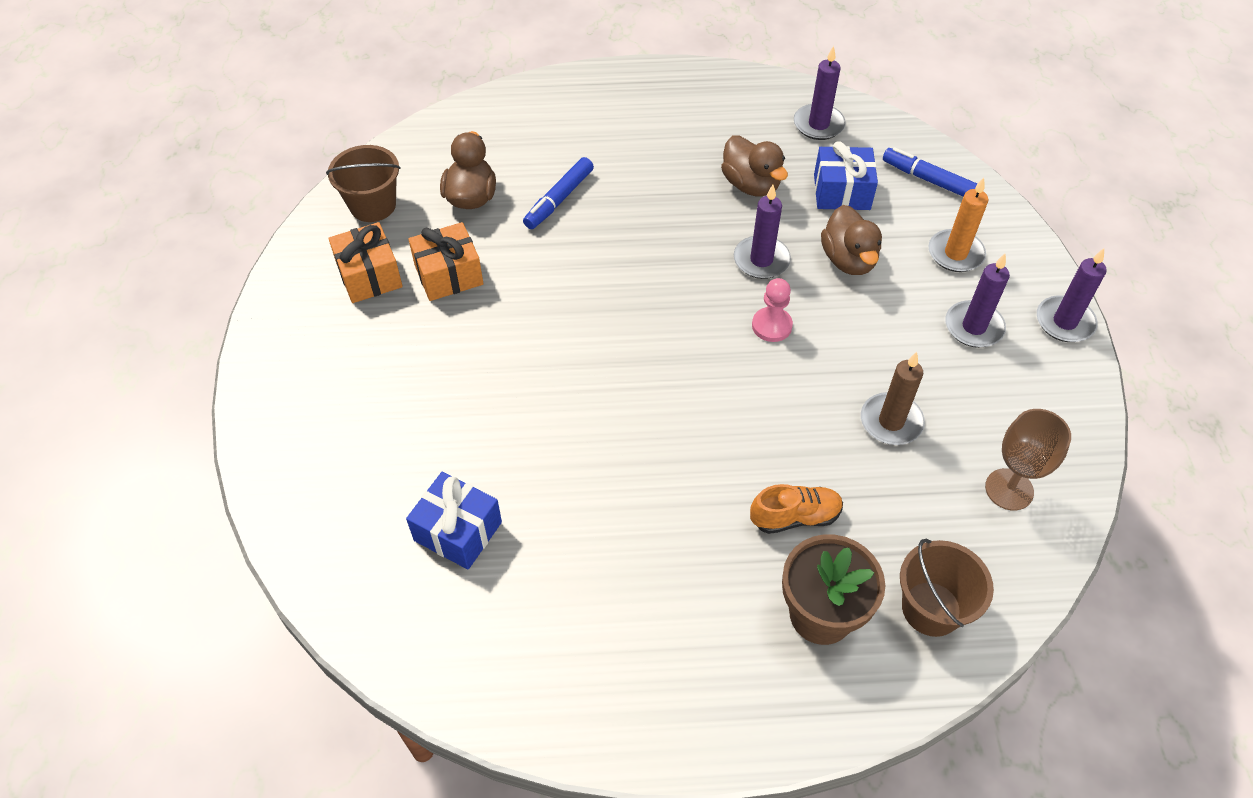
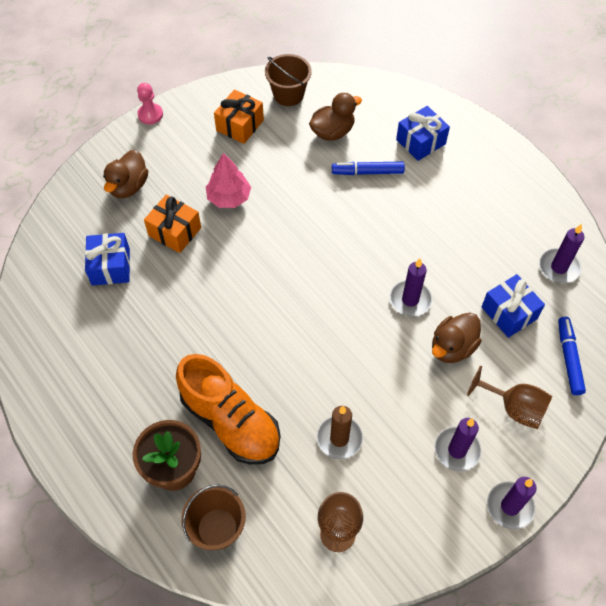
camera: 55 degrees right, 5 degrees up
(448, 275) = (269, 158): orange gift -> orange gift (175, 231)
(469, 345) = (229, 197): none -> pink tree
(562, 133) = (420, 142): none -> blue gift
(751, 185) = (468, 260): brown duck -> brown duck (128, 186)
(771, 326) = (362, 334): pink pawn -> pink pawn (150, 115)
(795, 517) = (231, 421): orange shoe -> orange shoe, size x1.93
(955, 253) = (514, 408): orange candle -> brown goblet

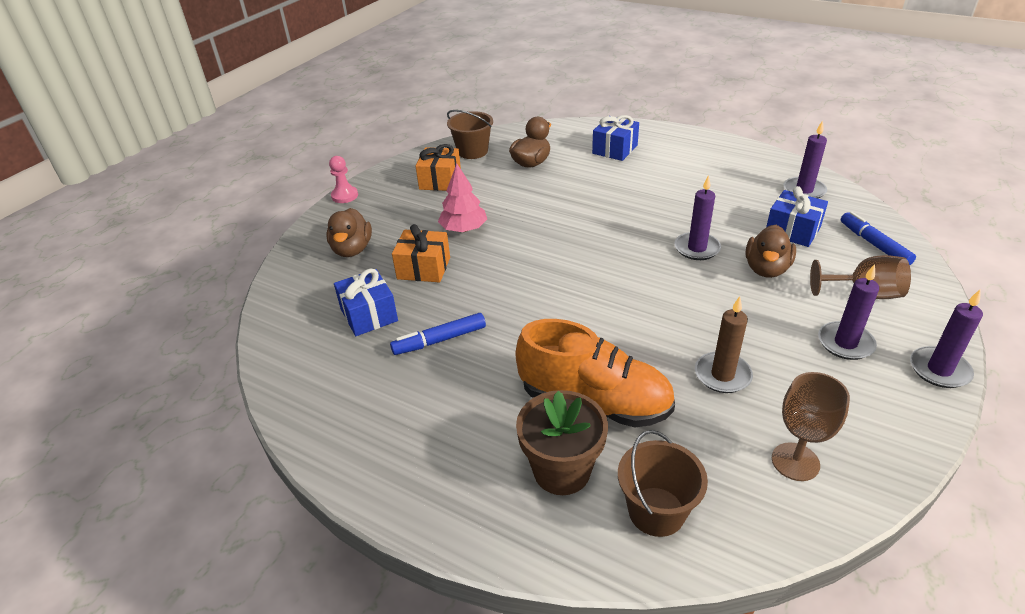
camera: 20 degrees left, 20 degrees down
(367, 172) = (584, 179): blue marker -> blue marker (439, 340)

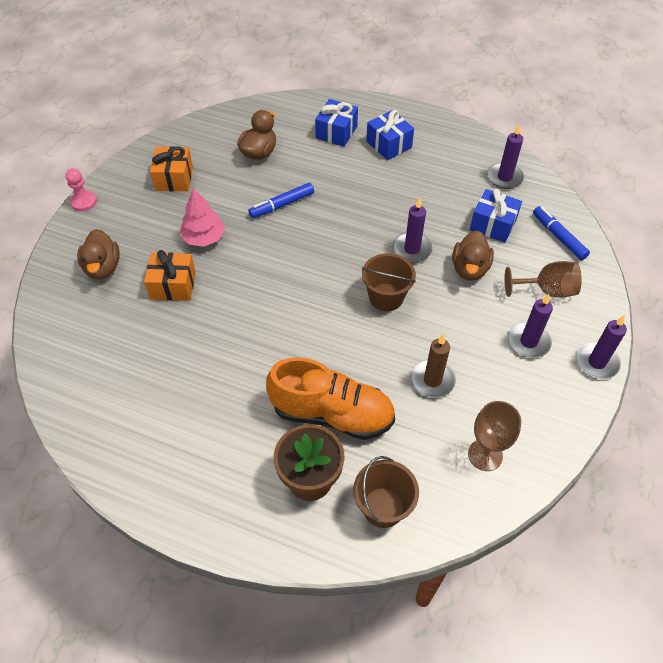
camera: 10 degrees left, 15 degrees up
(369, 315) = (131, 340): blue gift -> blue gift (389, 144)
(439, 340) = (198, 363): blue marker -> blue marker (282, 205)
(472, 151) = (201, 139): brown bucket -> brown bucket (386, 297)

